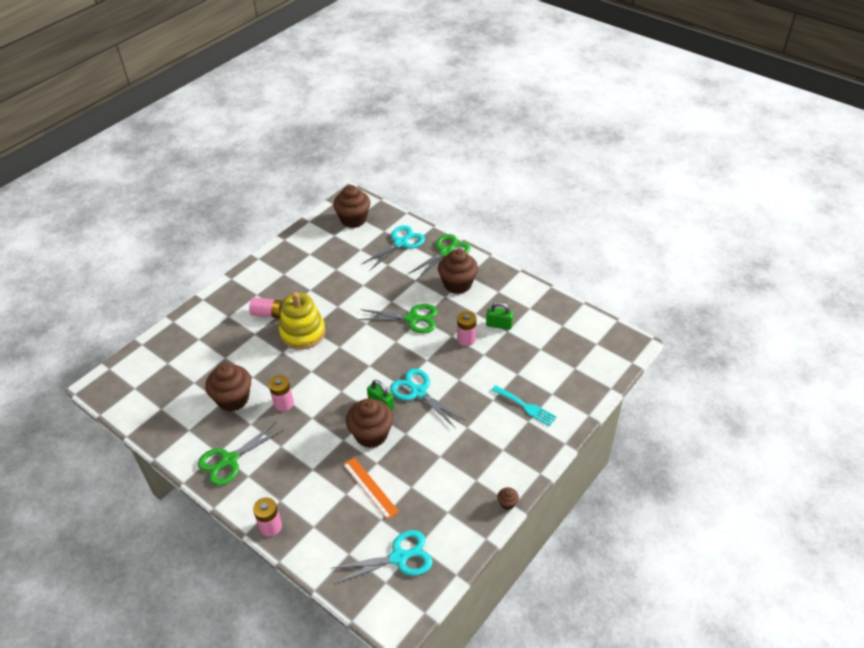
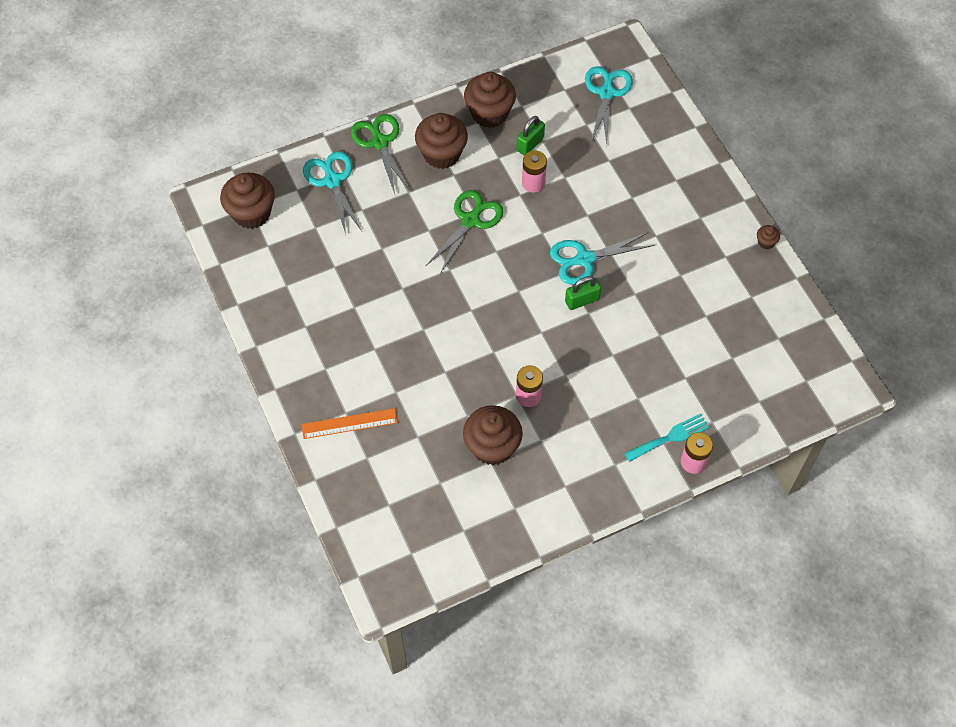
camera: 65 degrees left, 15 degrees up
(229, 460) = (583, 477): green scissors -> none
(268, 314) = (370, 366): pink battery -> none
(302, 333) = (426, 339): yellow stacking toy -> none
(370, 487) = (689, 352): orange ruler -> orange ruler (349, 423)
(371, 434) = (620, 325): brown cupcake -> brown cupcake (489, 113)
(399, 557) = (784, 358): turquoise scissors -> turquoise scissors (606, 93)
(526, 406) = (657, 173): turquoise fork -> turquoise fork (670, 437)

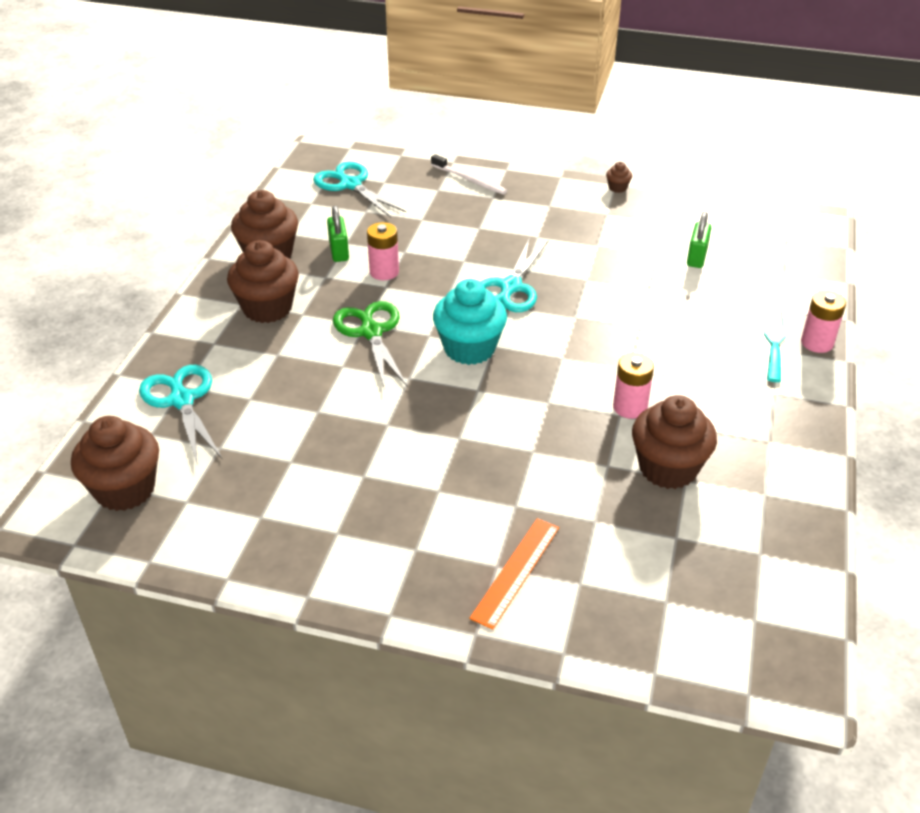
camera: 50 degrees left, 20 degrees down
(332, 180) = (182, 400): turquoise scissors -> turquoise scissors turned 45 degrees clockwise
(380, 142) = (189, 340): green scissors -> none
(503, 280) = (469, 348): none -> turquoise cupcake
(582, 300) = (555, 313): green padlock -> green padlock (696, 257)
(683, 152) = (470, 180): none -> white toothbrush

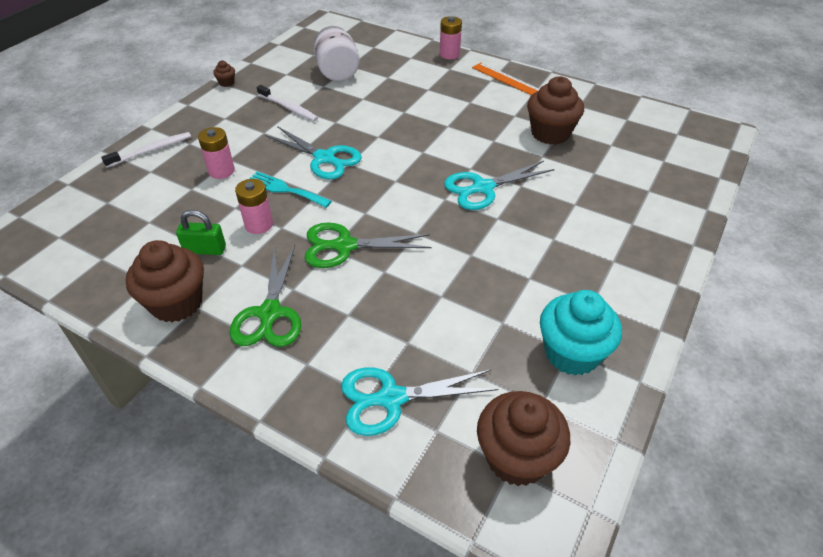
camera: 75 degrees left, 5 degrees up
(267, 308) = (269, 314): brown cupcake -> green scissors
(350, 184) = (91, 225): turquoise scissors -> turquoise scissors (482, 188)
(469, 348) = (393, 194): turquoise cupcake -> turquoise cupcake (571, 353)
(516, 571) = (638, 215): orange ruler -> orange ruler (506, 79)
(594, 241) = (288, 108): none -> white toothbrush
(630, 407) = (487, 134): pink battery -> pink battery (221, 171)
(696, 257) = (337, 72): green padlock -> white jar
(774, 342) = (442, 67): turquoise fork -> turquoise fork (285, 189)

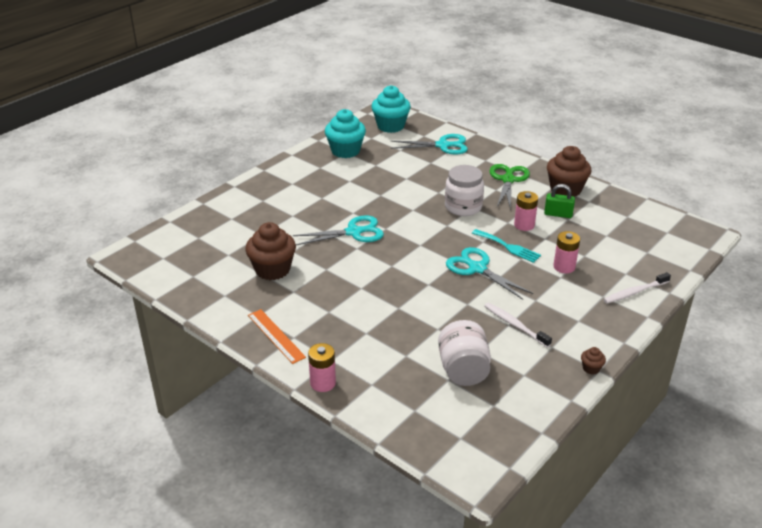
camera: 170 degrees left, 10 degrees down
(344, 246) = (463, 207): green scissors -> white jar
(516, 457) = (390, 126): brown cupcake -> turquoise cupcake

